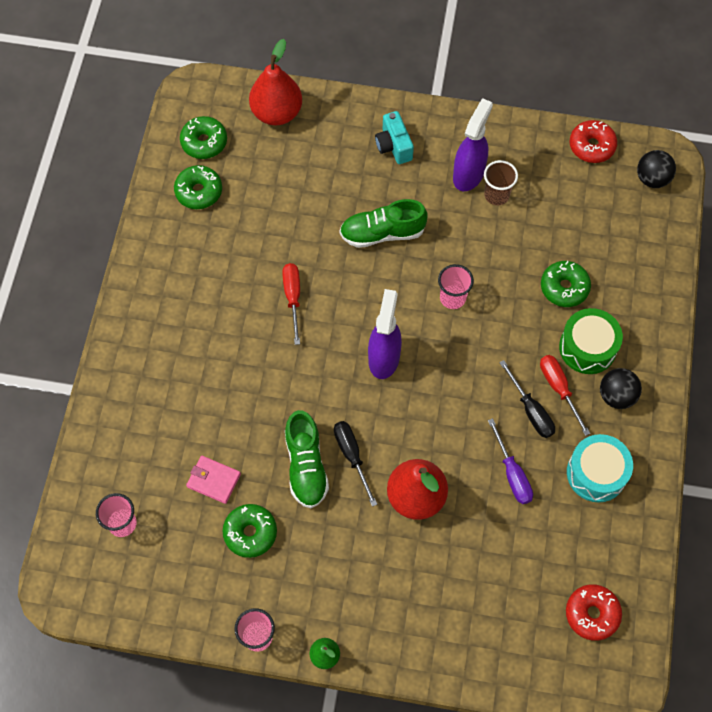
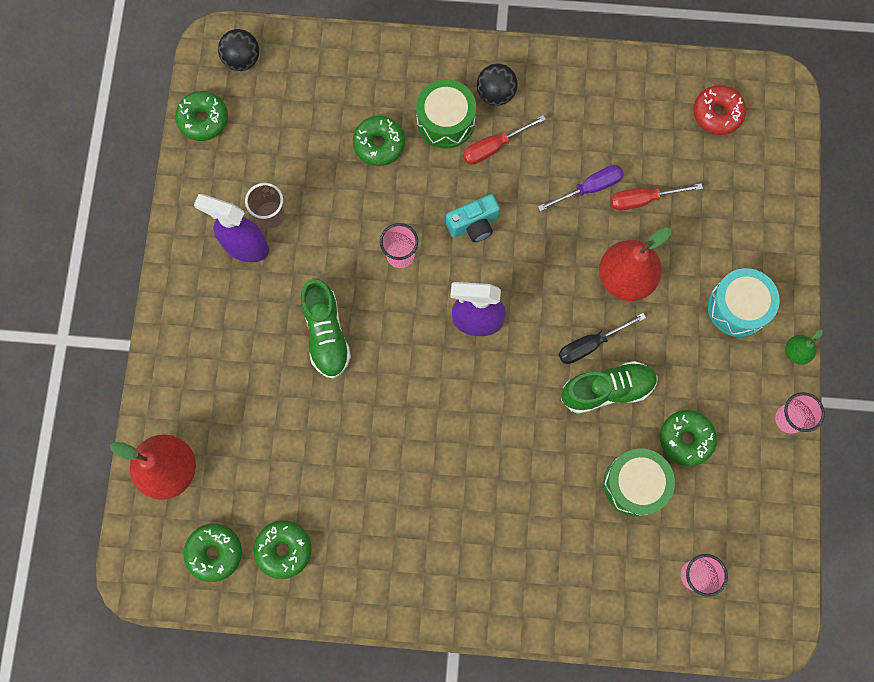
camera: 95 degrees left, 10 degrees up
(213, 480) = (635, 484): pink wallet -> green drum
(293, 298) = (414, 424): red screwdriver -> red screwdriver (643, 200)
(393, 146) = (211, 330): turquoise camera -> turquoise camera (473, 225)
(531, 410) = (520, 173): black screwdriver -> none
(591, 146) = (203, 120): red donut -> green donut
(596, 473) = (579, 111): turquoise drum -> turquoise drum (738, 307)

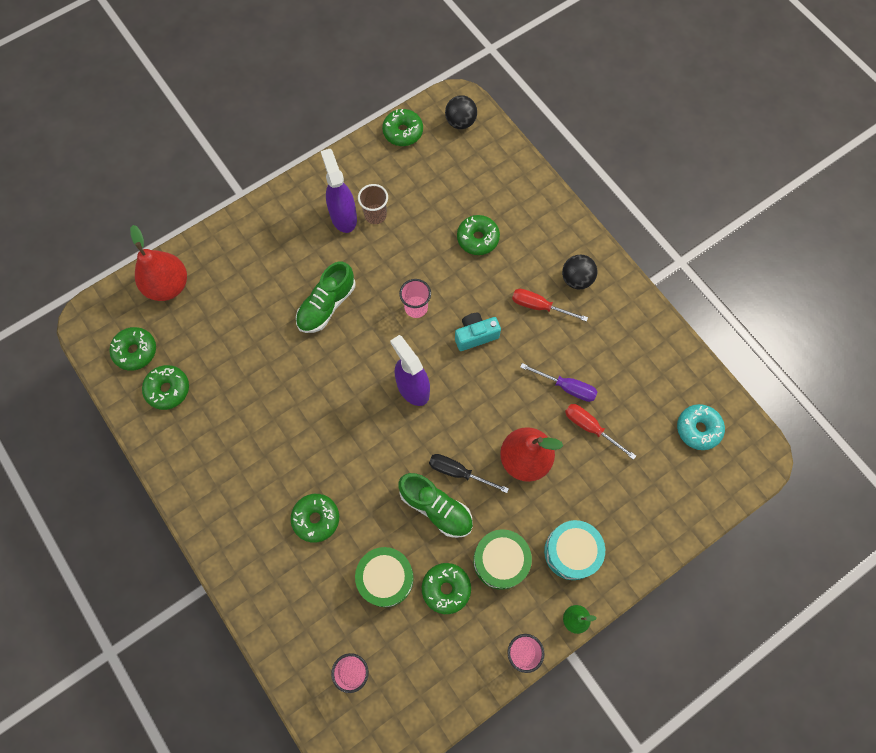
camera: 50 degrees right, 5 degrees down
(445, 121) = (529, 264): green drum -> green drum (500, 561)
(473, 225) = (475, 335): turquoise camera -> turquoise camera turned 135 degrees clockwise
(530, 504) = (316, 519): none -> green donut
(717, 114) = (698, 429): red donut -> turquoise donut

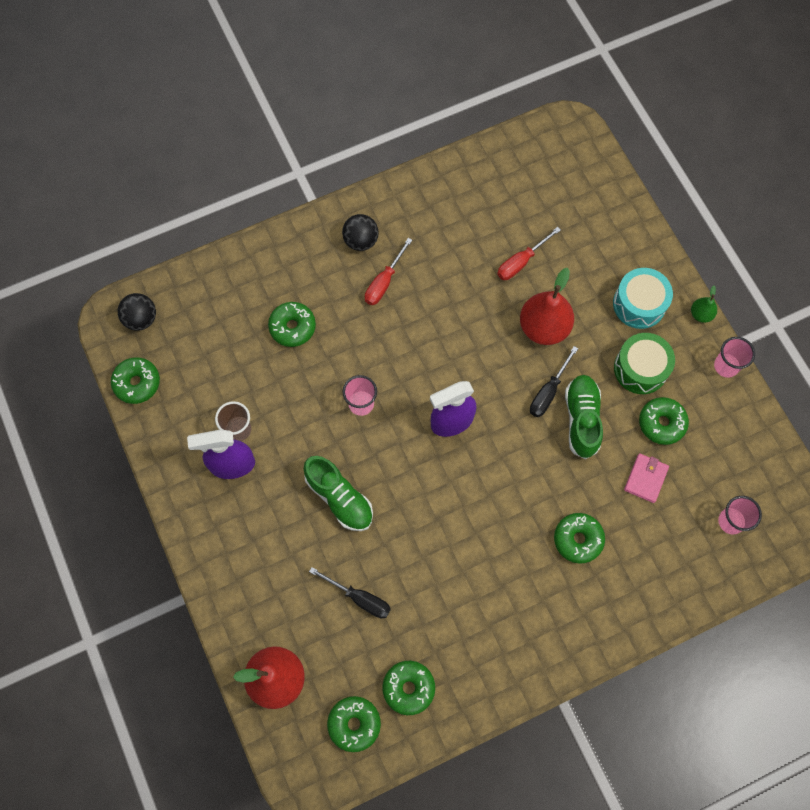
camera: 80 degrees left, 0 degrees up
(241, 337) = (359, 598): none -> black screwdriver
(385, 578) = (645, 478): green drum -> pink wallet
(436, 508) = (581, 419): green shoe -> green shoe turned 45 degrees counterclockwise
(475, 335) = (404, 349): turquoise camera -> none
(566, 387) = (476, 275): purple screwdriver -> none
(698, 429) = (536, 169): turquoise donut -> none

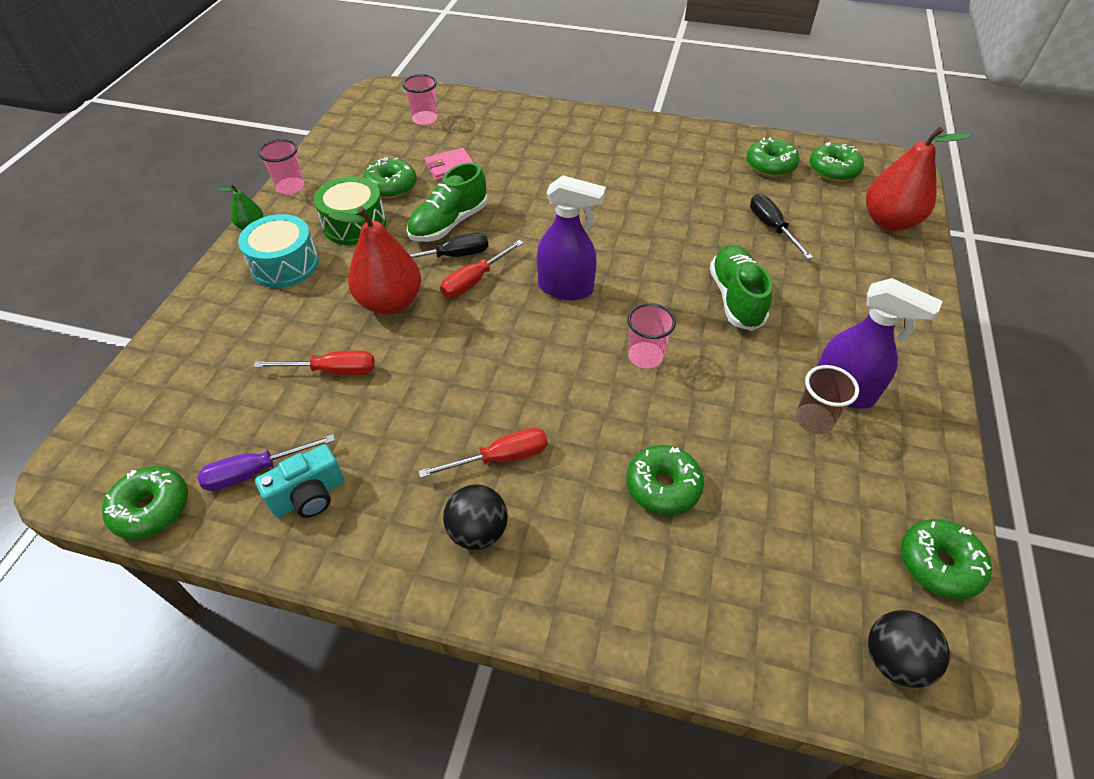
camera: 140 degrees left, 20 degrees down
(453, 198) = (309, 496): none -> turquoise camera
(491, 189) = (255, 472): none -> purple screwdriver
(513, 383) = (475, 281): none -> red screwdriver
(578, 539) = (546, 166): green donut -> green donut (152, 508)

